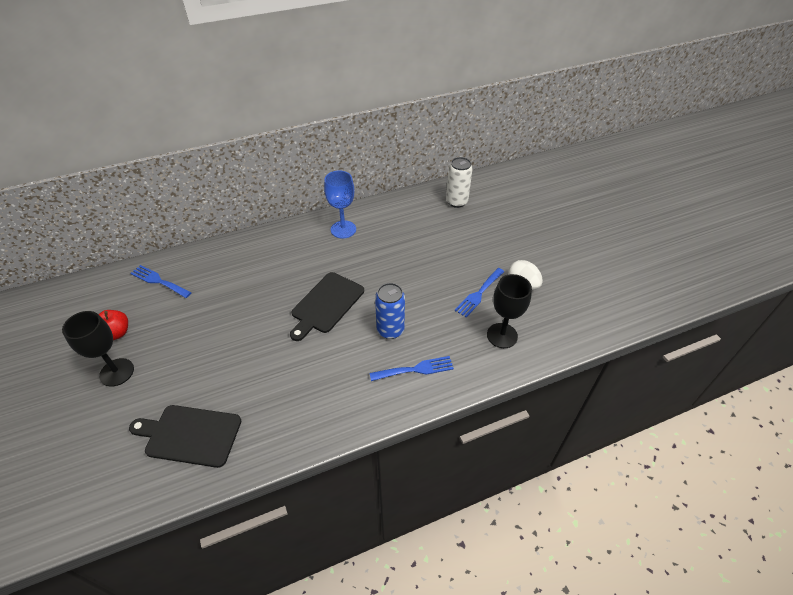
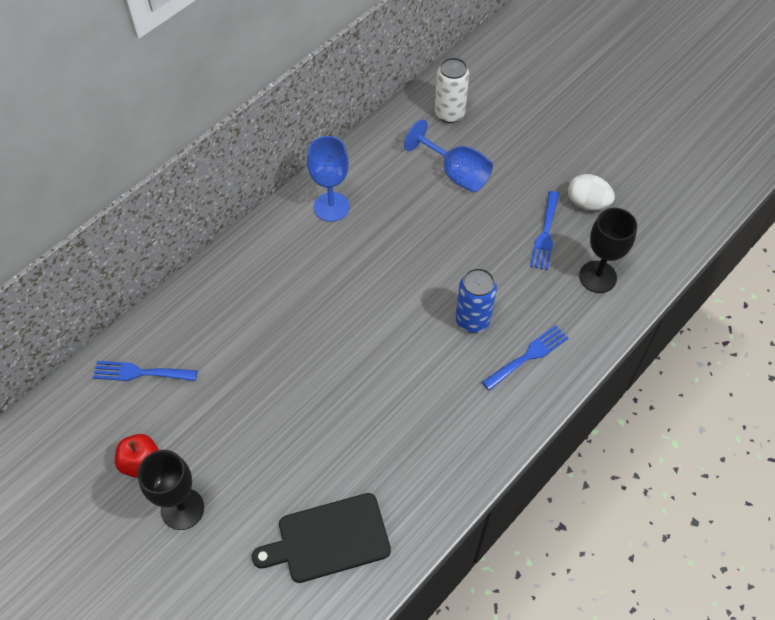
camera: 25 degrees left, 10 degrees up
(326, 304) = (377, 318): black cutting board -> none
(438, 236) = (456, 173): none -> blue goblet

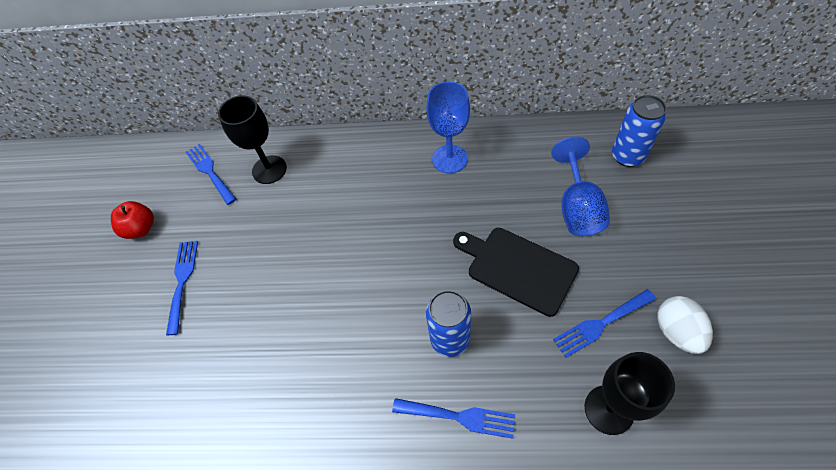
camera: 55 degrees right, 0 degrees up
(182, 509) = (121, 281): black goblet -> black goblet (269, 169)
(236, 460) = (182, 281): none -> blue fork
(328, 539) = (157, 400): black cutting board -> black cutting board (517, 268)
(449, 113) = (627, 156): white can -> blue can

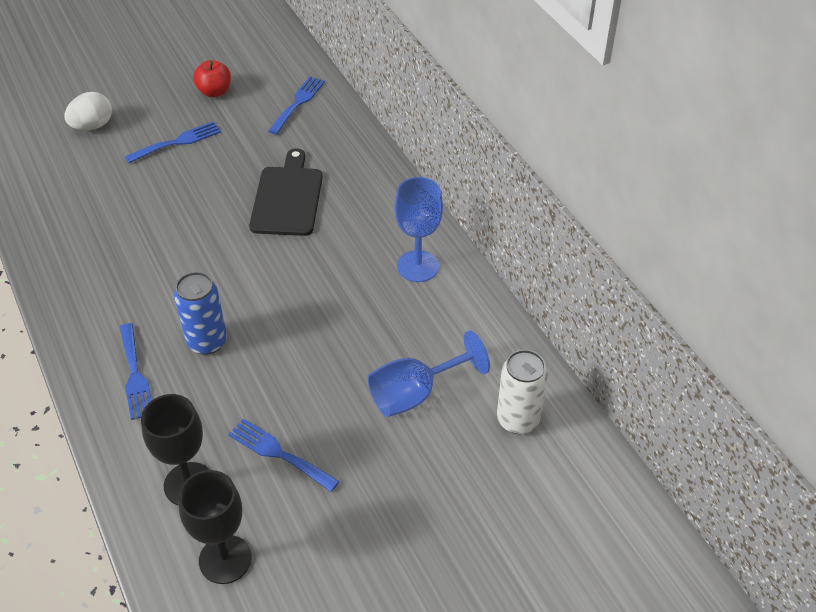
camera: 55 degrees right, 10 degrees down
(269, 169) = (324, 140): black goblet -> black goblet (225, 559)
(517, 268) = (310, 367): black cutting board -> black cutting board (287, 198)
(627, 156) = (518, 419): blue can -> white can
(676, 332) = (301, 521): white egg -> white egg (92, 126)

